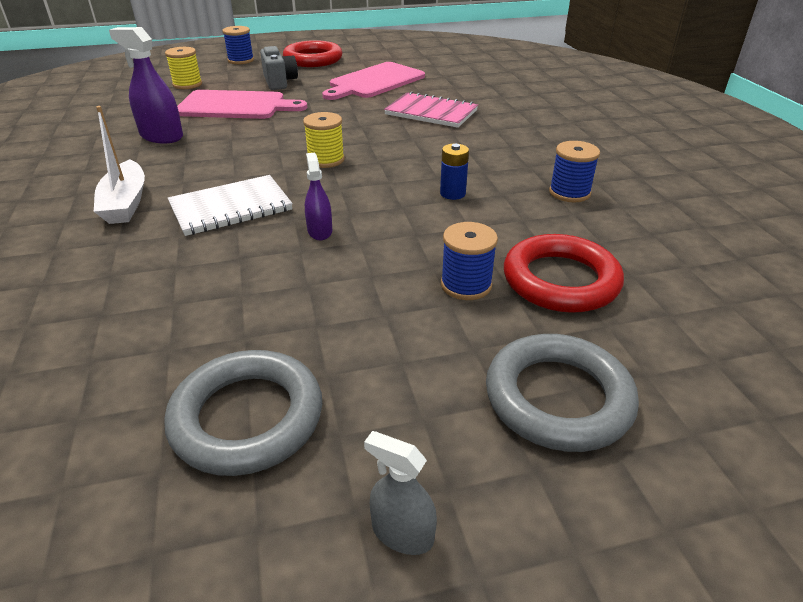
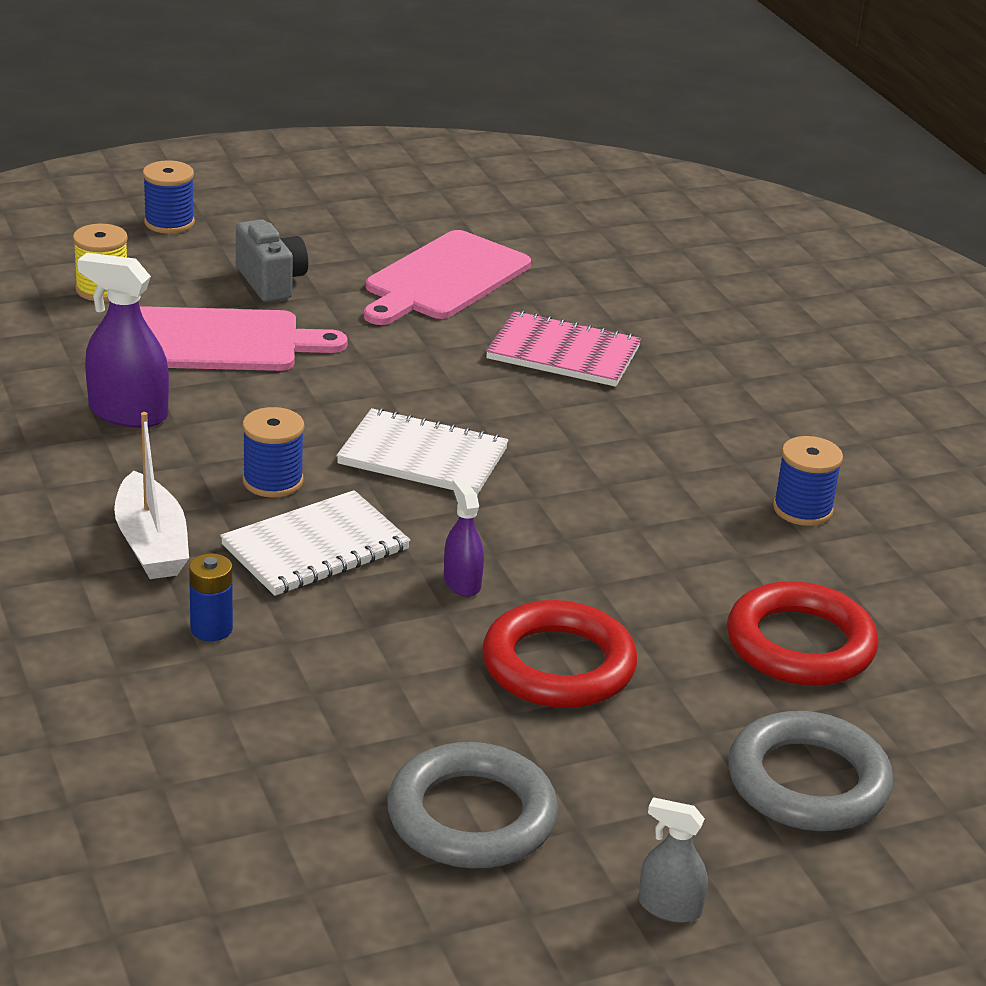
camera: 10 degrees left, 5 degrees down
(313, 59) = (307, 219): red ring -> red ring (558, 665)
(326, 160) = (422, 457): yellow spool -> white notebook
(452, 193) = (634, 515): blue battery -> blue battery (211, 629)
(466, 285) = (681, 654): blue spool -> blue spool (273, 481)

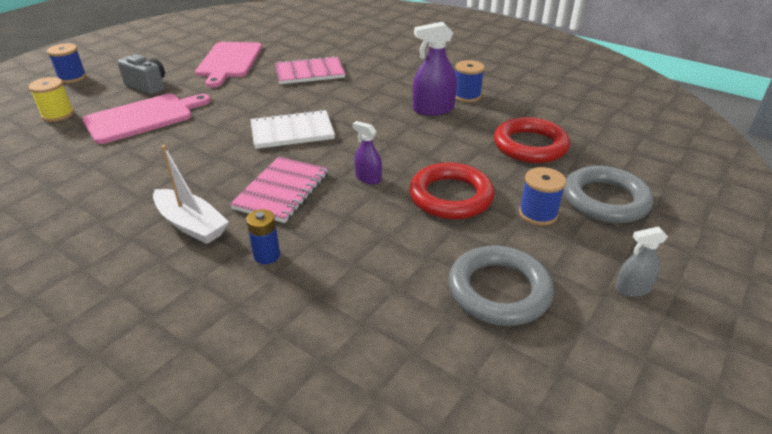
camera: 30 degrees left, 5 degrees up
(128, 413) = (121, 165): purple spray bottle -> purple spray bottle (433, 109)
(273, 481) = (230, 168): blue spool -> blue spool (538, 214)
(315, 547) = (282, 191): white notebook -> pink notebook

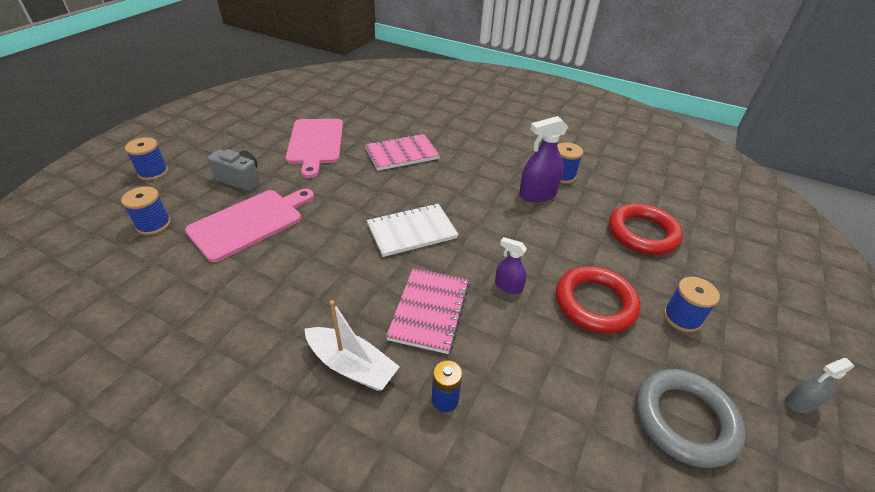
camera: 10 degrees left, 5 degrees up
(58, 115) = (153, 224): yellow spool -> blue spool
(605, 200) = (734, 295): grey ring -> none

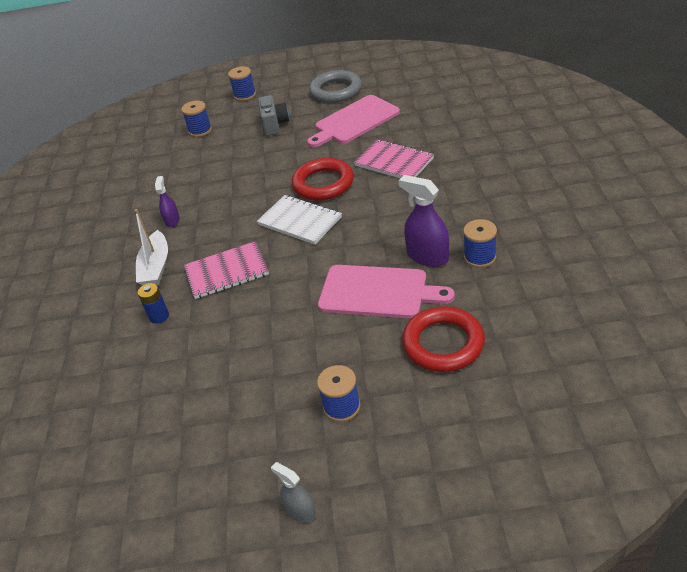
camera: 65 degrees right, 0 degrees up
(250, 222) = (237, 157): pink cutting board -> pink cutting board (378, 292)
(508, 286) = (285, 295): purple spray bottle -> purple spray bottle (172, 220)
(595, 303) = (310, 348): red ring -> red ring (323, 183)
(684, 420) = (226, 439): grey ring -> grey ring (336, 91)

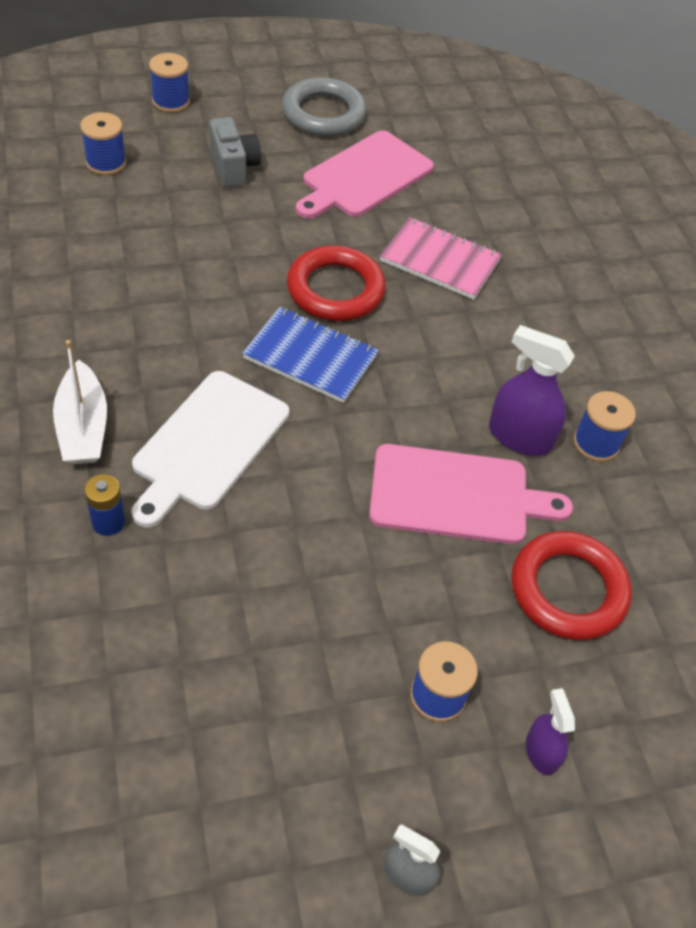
camera: 20 degrees left, 10 degrees up
(172, 220) = (93, 337): purple spray bottle -> purple spray bottle (541, 752)
(226, 272) = (207, 444): pink notebook -> white cutting board
(300, 221) = (310, 357): white notebook -> blue notebook

